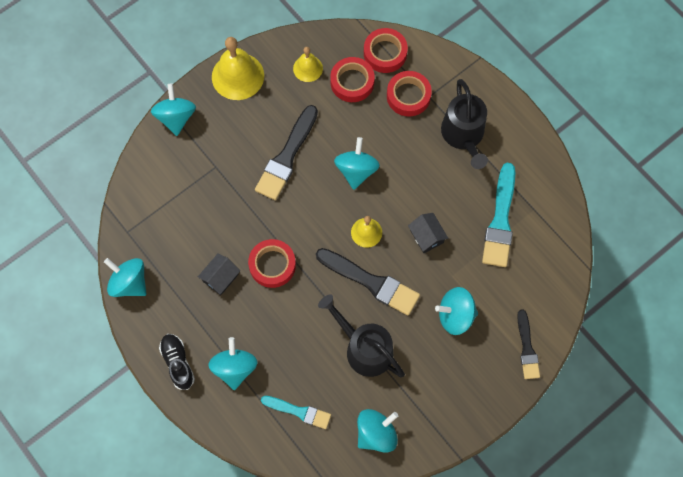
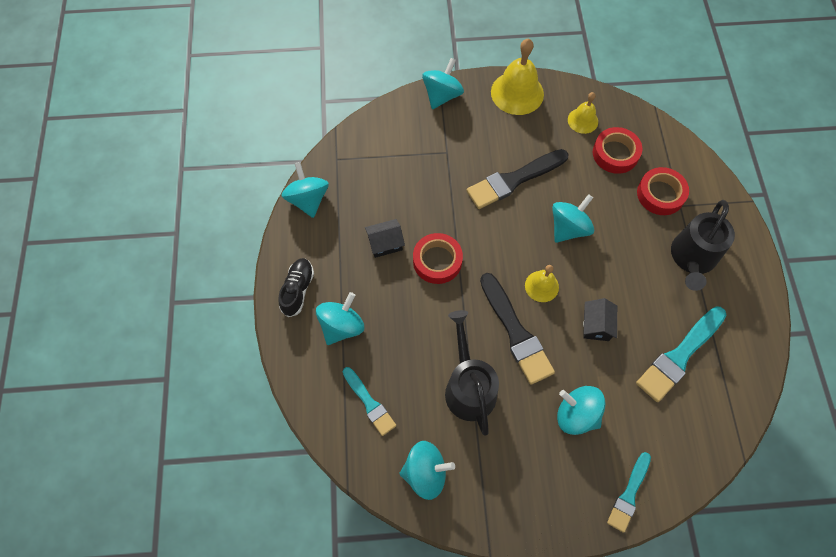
camera: 35 degrees right, 5 degrees down
(385, 53) = (662, 147): red tape -> none
(527, 348) = (629, 494): black brush -> turquoise brush

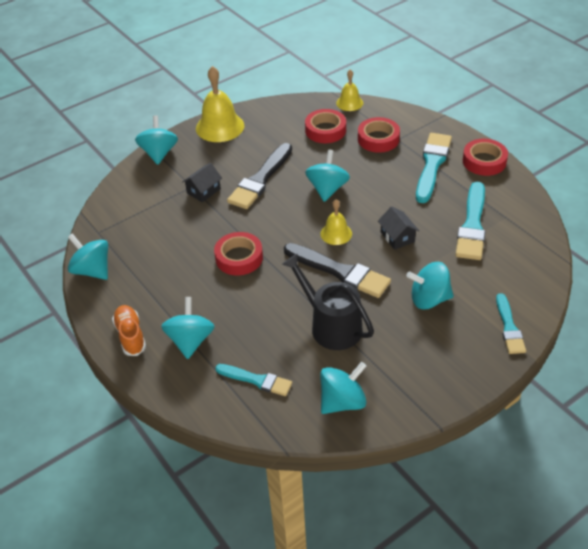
camera: 30 degrees left, 20 degrees down
(298, 290) = (130, 336): black shoe -> orange shoe
(385, 243) = (185, 267): black house -> black house (203, 191)
(583, 120) = (285, 122): yellow bell -> yellow bell (349, 103)
(692, 258) = (432, 165): black watering can -> turquoise brush
(749, 285) = (484, 161): none -> red tape

